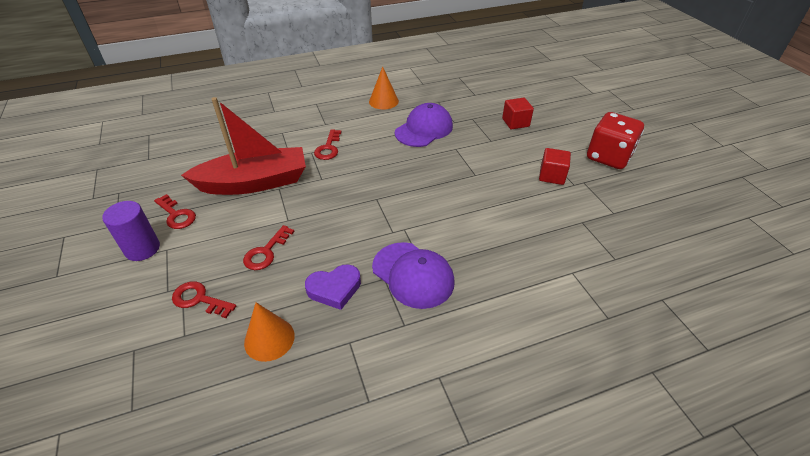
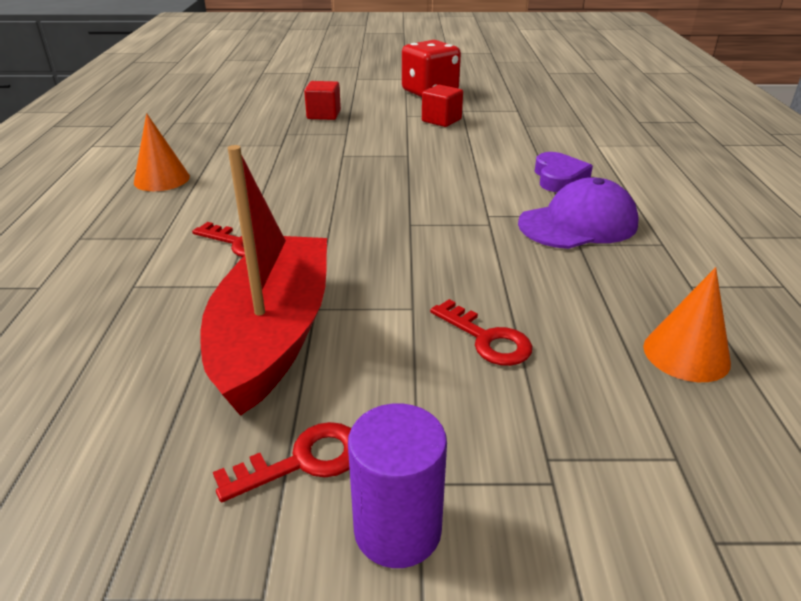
camera: 70 degrees left, 10 degrees down
(199, 299) = (587, 432): red key -> none
(334, 289) = (591, 283): purple heart -> purple heart (559, 178)
(424, 129) = (276, 165): purple cap -> none

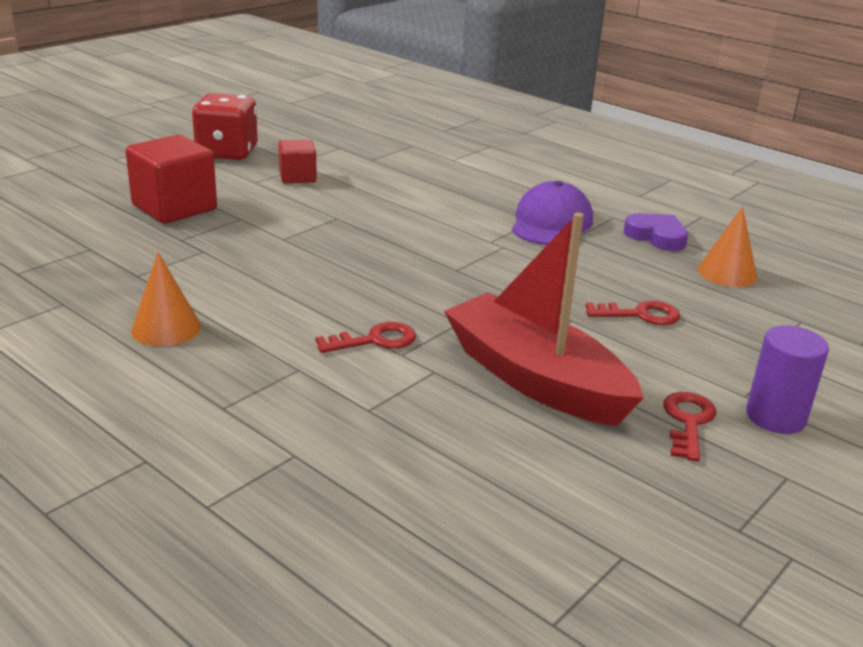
camera: 50 degrees left, 5 degrees down
(323, 115) = (174, 208): red cube -> red cube, size x1.71
(559, 178) = (479, 195): purple heart -> purple heart (656, 237)

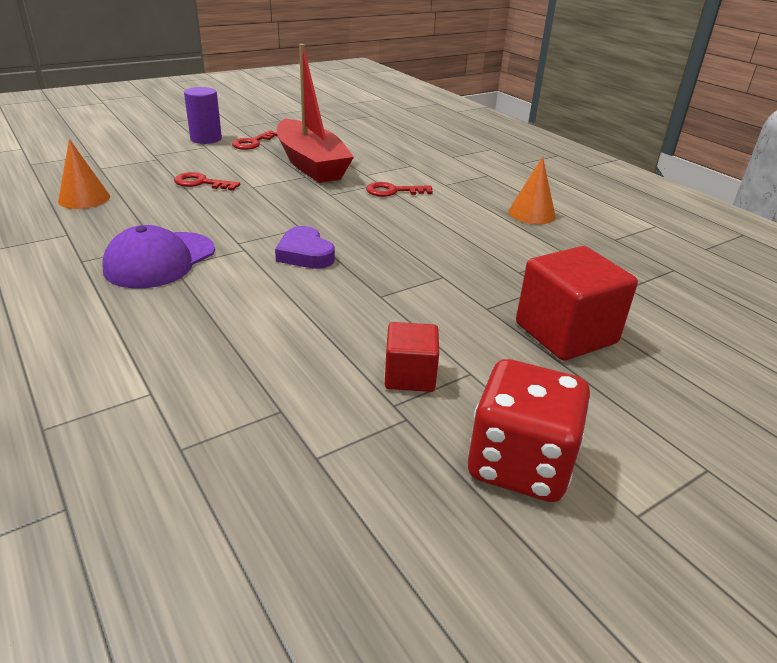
camera: 165 degrees left, 5 degrees up
(656, 237) = (81, 234): purple heart -> purple heart (305, 254)

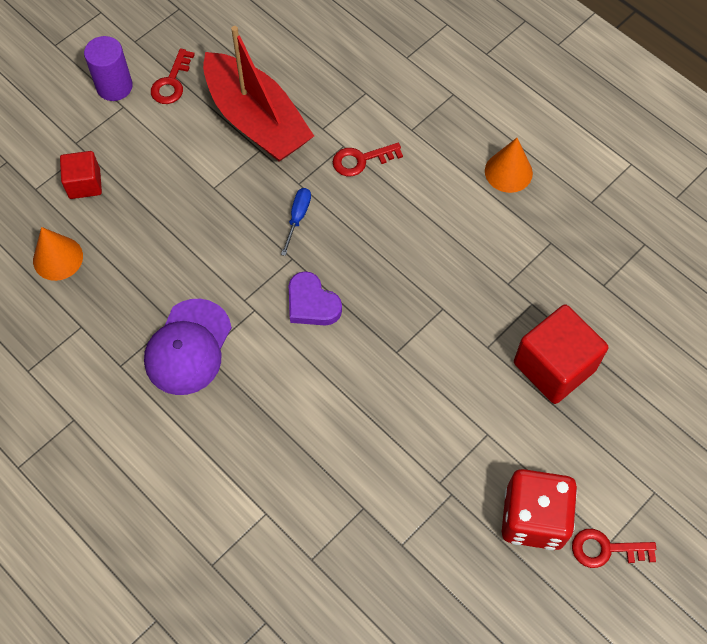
camera: 10 degrees left, 30 degrees up
(201, 183) = (158, 194): red key -> red key (606, 549)
(319, 209) = (297, 217): none -> blue screwdriver
(410, 376) = (443, 449): red cube -> red cube (84, 184)

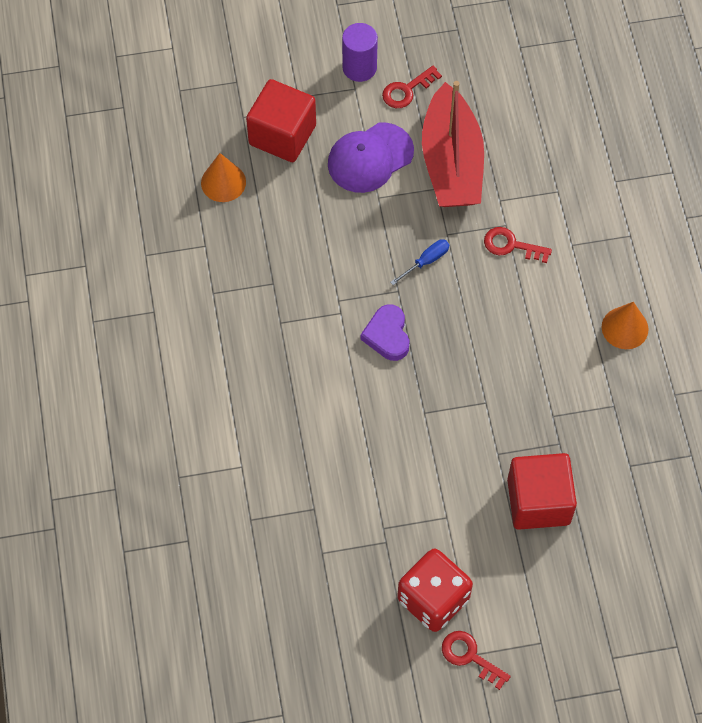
camera: 35 degrees right, 0 degrees up
(84, 184) = (282, 135): red cube -> red cube, size x1.71
(188, 347) = (271, 310): purple cap -> purple cap (370, 158)

